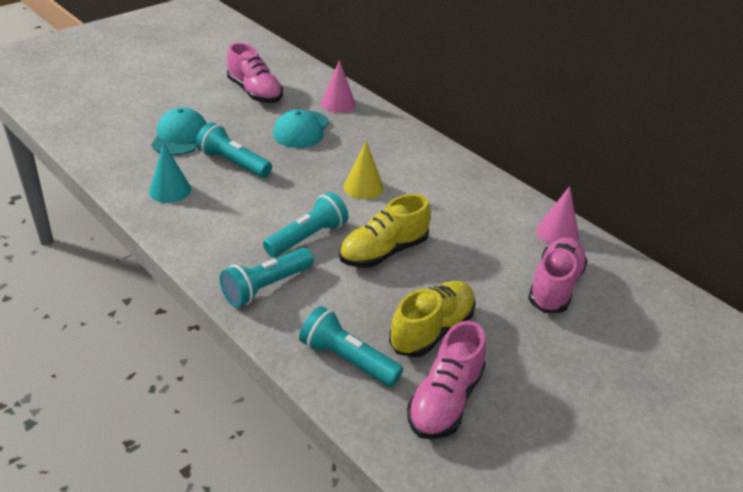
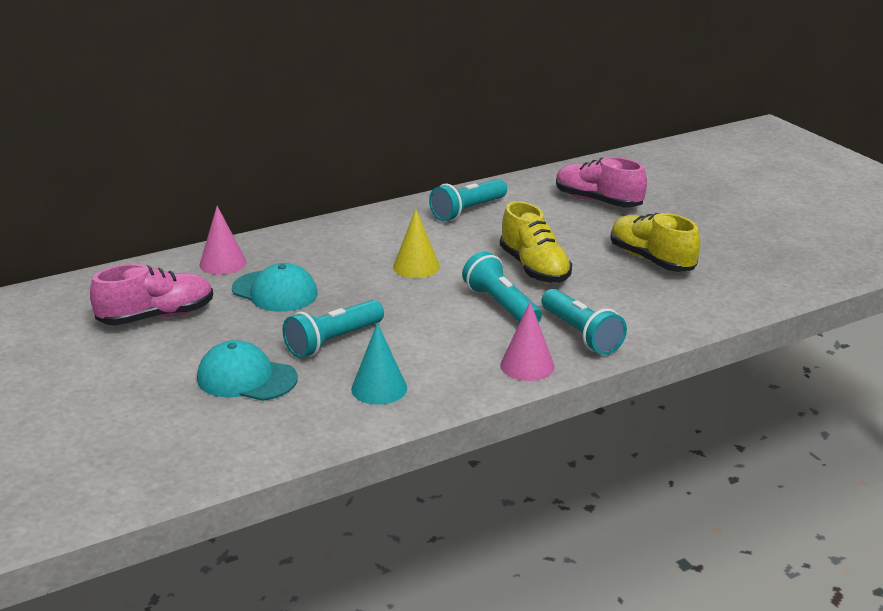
camera: 75 degrees left, 10 degrees down
(347, 360) = (688, 301): turquoise flashlight -> turquoise flashlight (467, 211)
(445, 401) = (736, 265): pink shoe -> none
(557, 233) = (522, 187): pink cone -> pink cone (527, 366)

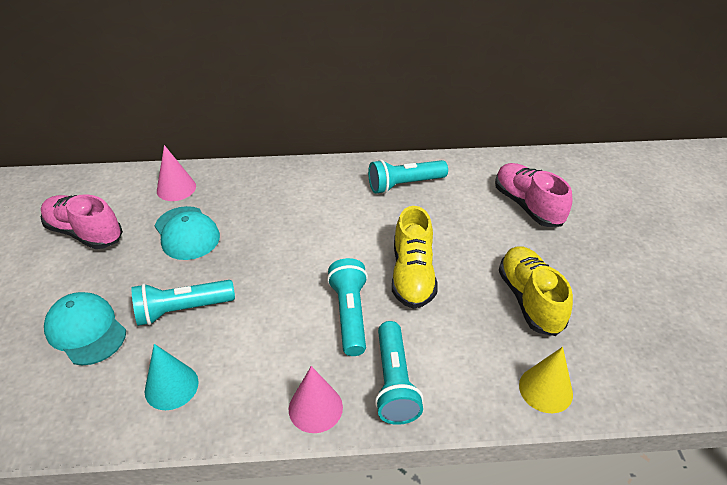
camera: 25 degrees right, 15 degrees up
(156, 317) = (85, 233): pink shoe -> pink shoe turned 150 degrees counterclockwise
(416, 266) = (315, 239): yellow cone -> yellow cone (545, 389)

